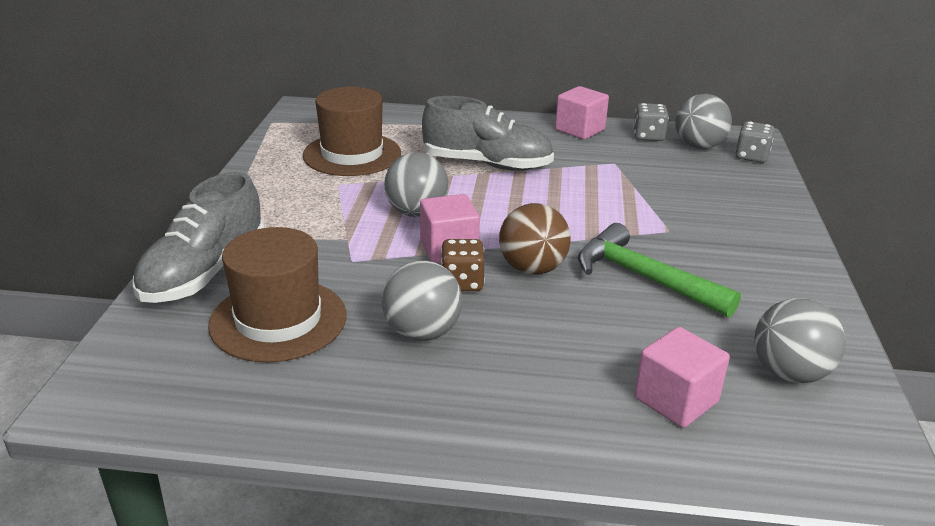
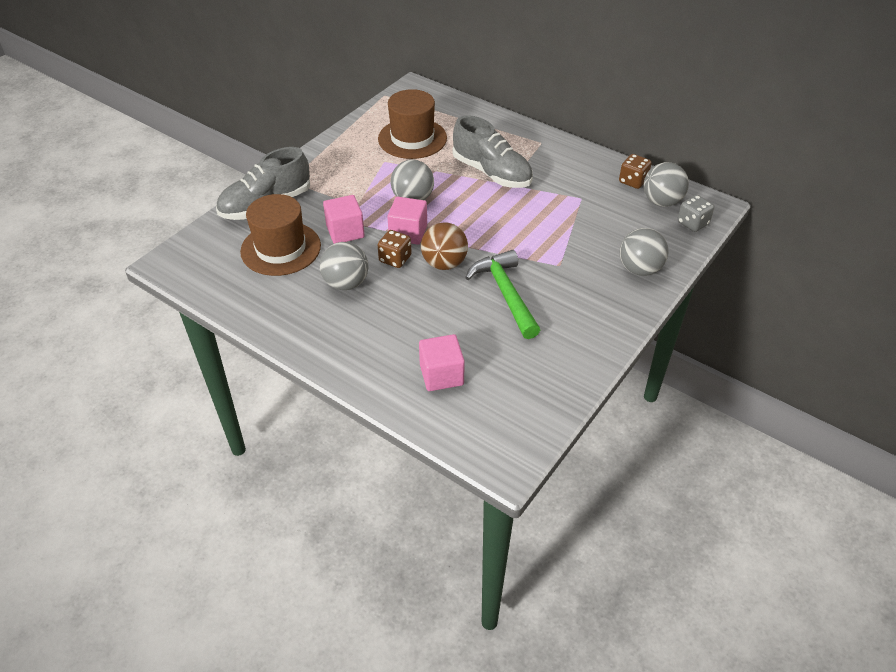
camera: 30 degrees right, 15 degrees up
(580, 130) = (587, 160): pink cube -> pink cube (345, 232)
(648, 136) = (633, 181): grey dice -> brown dice
(789, 373) = (524, 386): grey ball -> grey ball (639, 269)

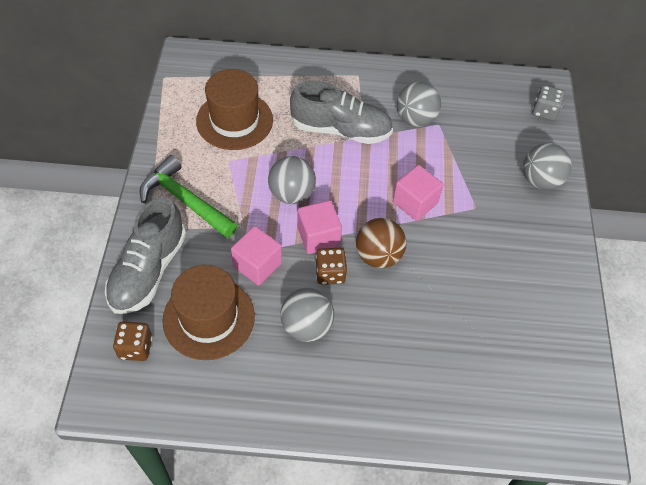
camera: 35 degrees left, 10 degrees up
(441, 375) = (470, 382): pink cube -> pink cube (415, 203)
(505, 294) = (456, 263): green hammer -> green hammer (185, 200)
(633, 181) = (466, 86): brown dice -> brown dice (135, 348)
(661, 201) = (504, 99): grey ball -> grey ball (415, 119)

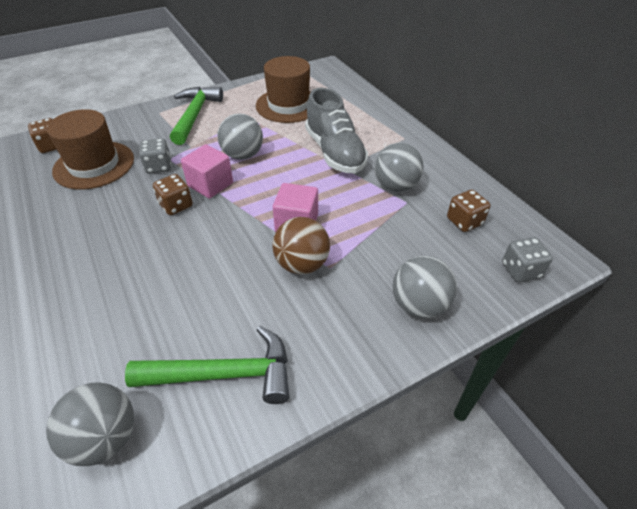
camera: 60 degrees right, 10 degrees down
(148, 270) = (122, 125): grey shoe -> none
(257, 265) = (159, 167): pink cube -> grey dice
(306, 326) = (112, 214): grey ball -> grey ball (105, 438)
(378, 256) = (216, 225): brown ball -> brown ball (302, 264)
(482, 107) = (464, 221): none -> brown dice
(534, 314) = (224, 374): none -> green hammer

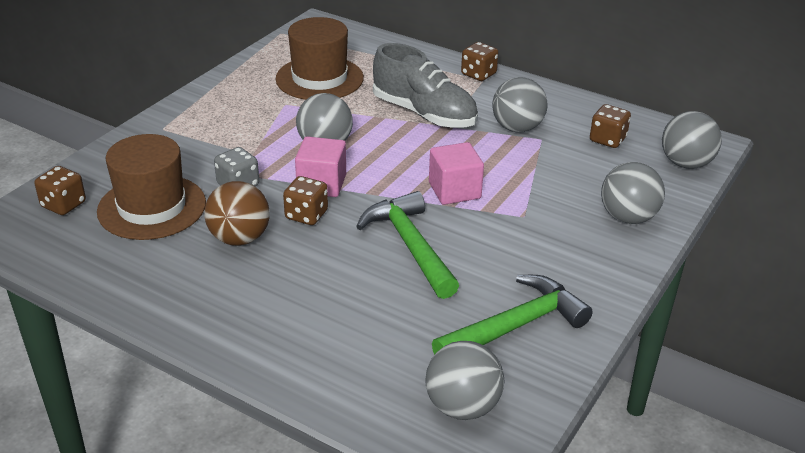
camera: 30 degrees left, 10 degrees down
(195, 115) = (215, 119): green hammer -> green hammer (410, 246)
(302, 264) = (495, 222): brown ball -> brown ball (239, 238)
(405, 133) = (478, 74): none -> brown dice
(520, 270) = (686, 163): grey dice -> grey ball

